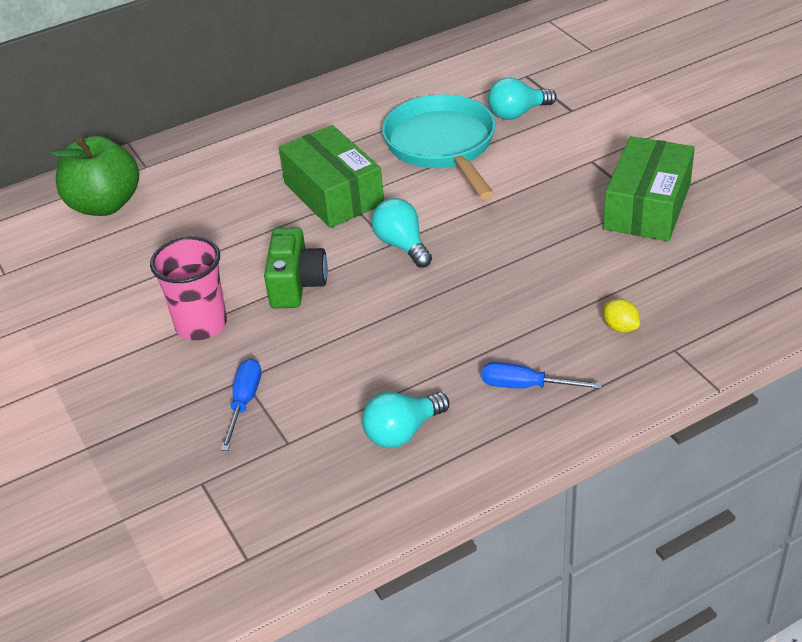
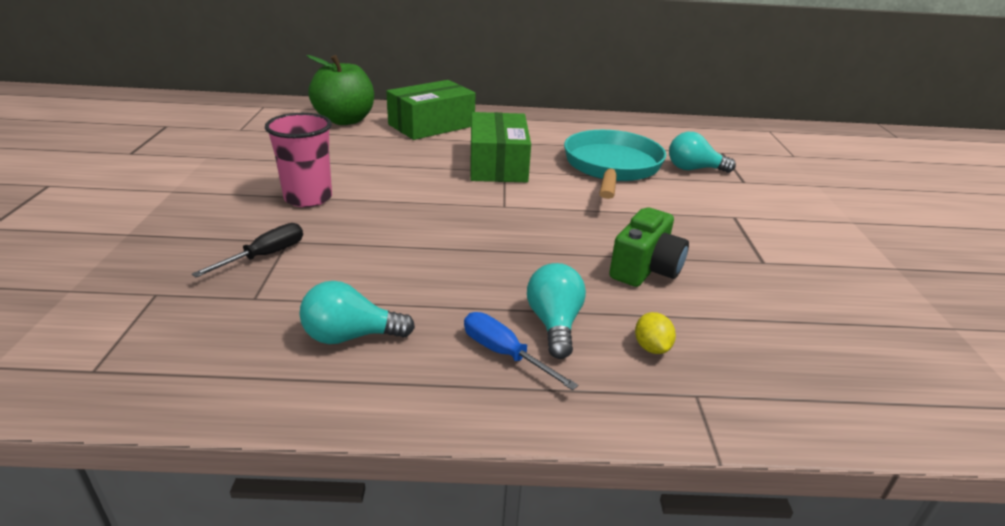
camera: 25 degrees right, 10 degrees down
(244, 402) = (265, 256): blue screwdriver -> black screwdriver
(296, 284) = (404, 202): green camera -> green camera (645, 269)
(402, 245) = (512, 210): turquoise light bulb -> turquoise light bulb (554, 324)
(647, 206) = (764, 265): green box -> green box (431, 125)

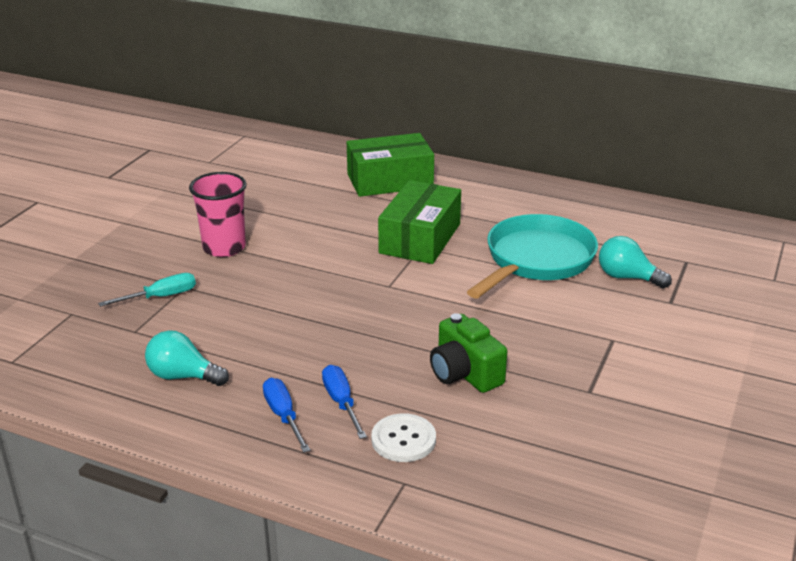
camera: 25 degrees right, 0 degrees up
(265, 256) = (161, 297): black screwdriver -> turquoise screwdriver
(345, 120) = (309, 163): green apple -> none
(554, 324) = (341, 402): turquoise light bulb -> blue screwdriver
(645, 269) = (464, 373): green camera -> green camera turned 90 degrees clockwise
(651, 347) = (403, 439): yellow lemon -> white button

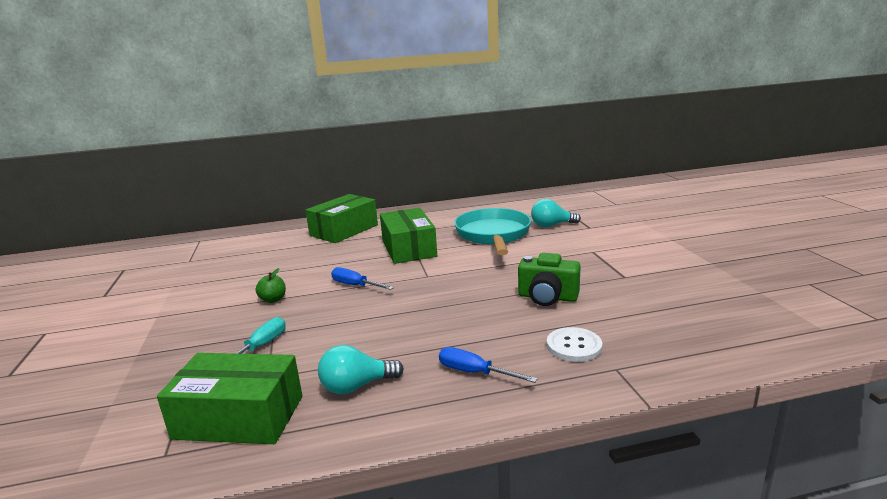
camera: 35 degrees left, 10 degrees down
(80, 357) = (239, 417): none -> green box
(224, 248) = (273, 300): pink cup -> green apple
(341, 402) = (501, 346): blue screwdriver -> blue screwdriver (355, 285)

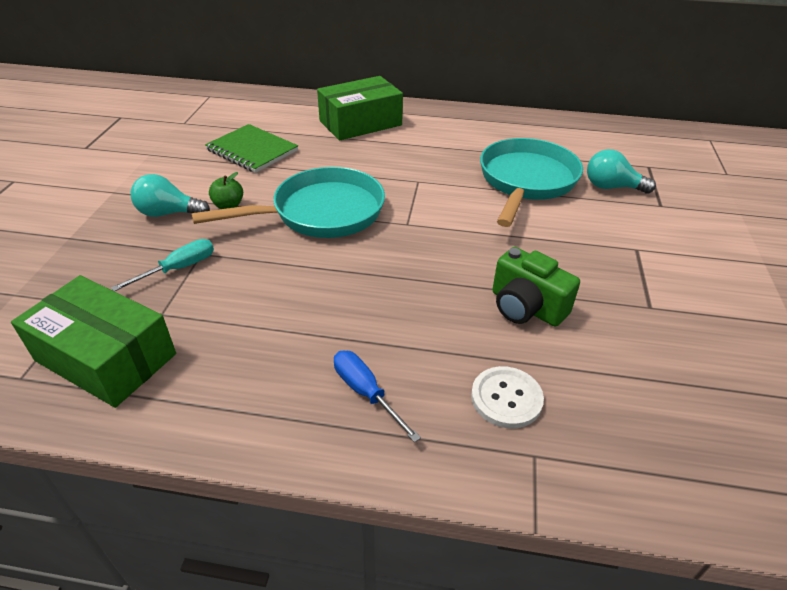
camera: 20 degrees right, 20 degrees up
(266, 264) = (252, 150): none -> green notebook
(355, 285) = (321, 213): blue screwdriver -> turquoise pan
(356, 386) = (234, 361): turquoise light bulb -> turquoise light bulb (168, 213)
(409, 248) = (413, 173): green box -> none

